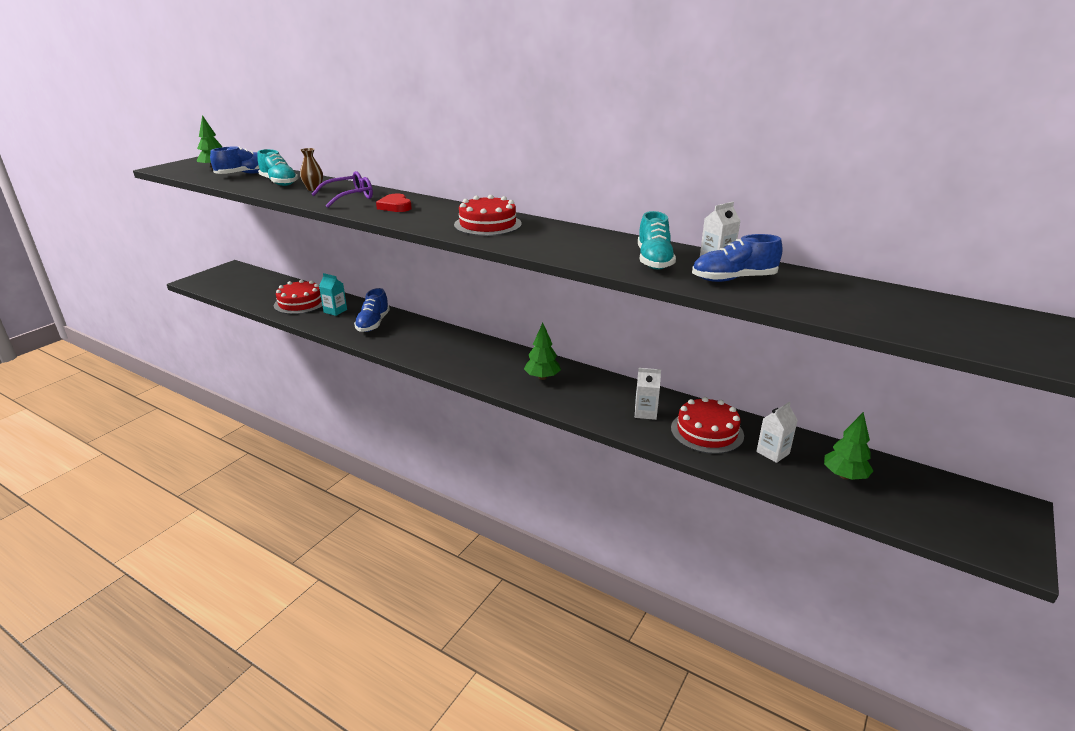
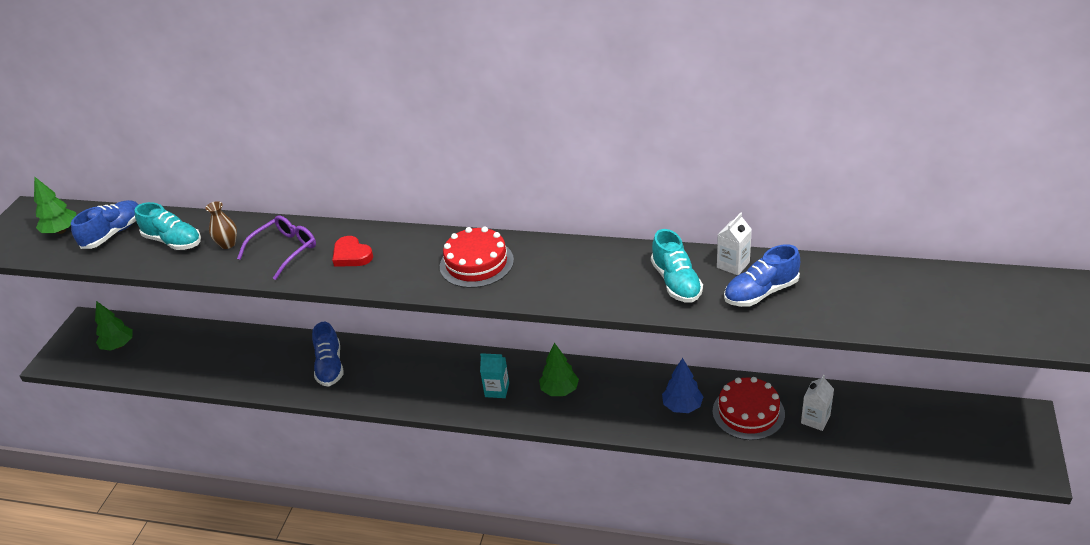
camera: 15 degrees left, 10 degrees up
(300, 303) = (219, 358): red cake -> none
(335, 311) = (271, 359): turquoise carton -> turquoise carton (497, 390)
(645, 413) = (682, 406): white carton -> blue tree
(844, 476) = (884, 427): green tree -> green tree (118, 345)

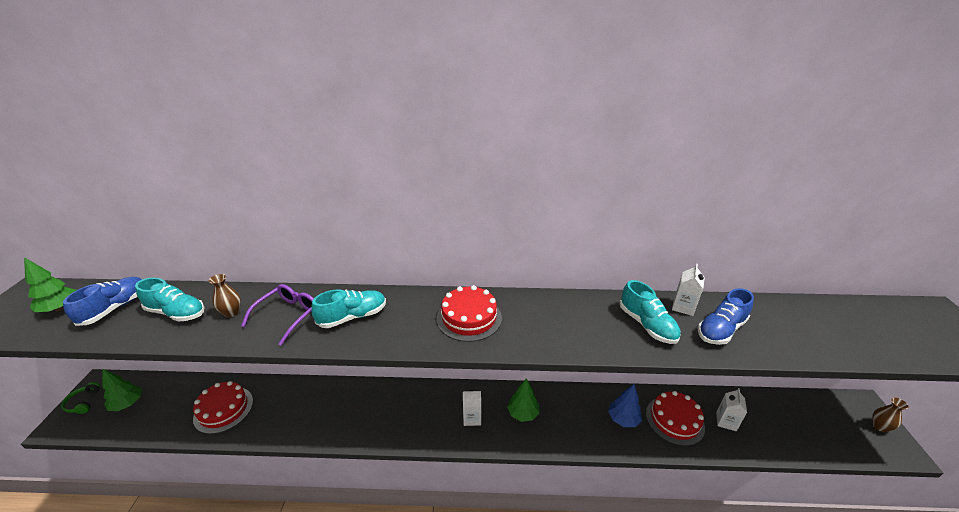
camera: 15 degrees left, 5 degrees down
(73, 340) = (83, 402): none -> green headphones
(219, 359) = (223, 409): none -> red cake
(330, 366) = (325, 408): blue shoe -> none
(352, 255) = (353, 317): red heart -> turquoise shoe
(497, 390) = (472, 418): turquoise carton -> white carton
(1024, 442) = (879, 427): none -> brown vase

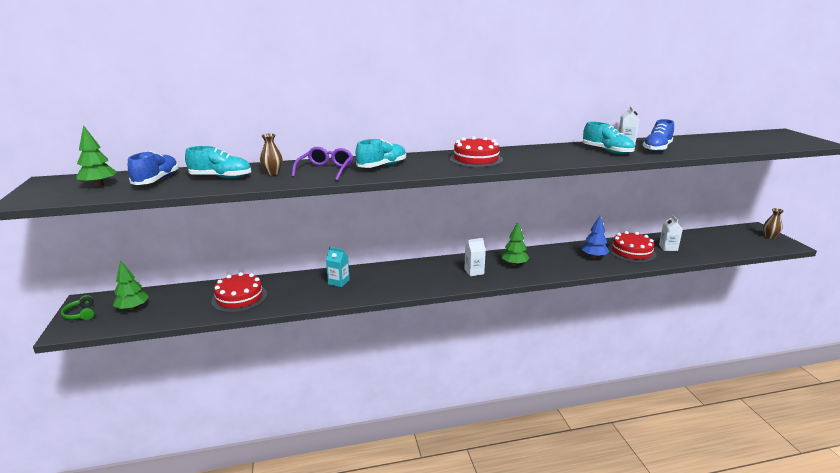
camera: 15 degrees left, 10 degrees down
(326, 404) = (338, 282): none -> turquoise carton

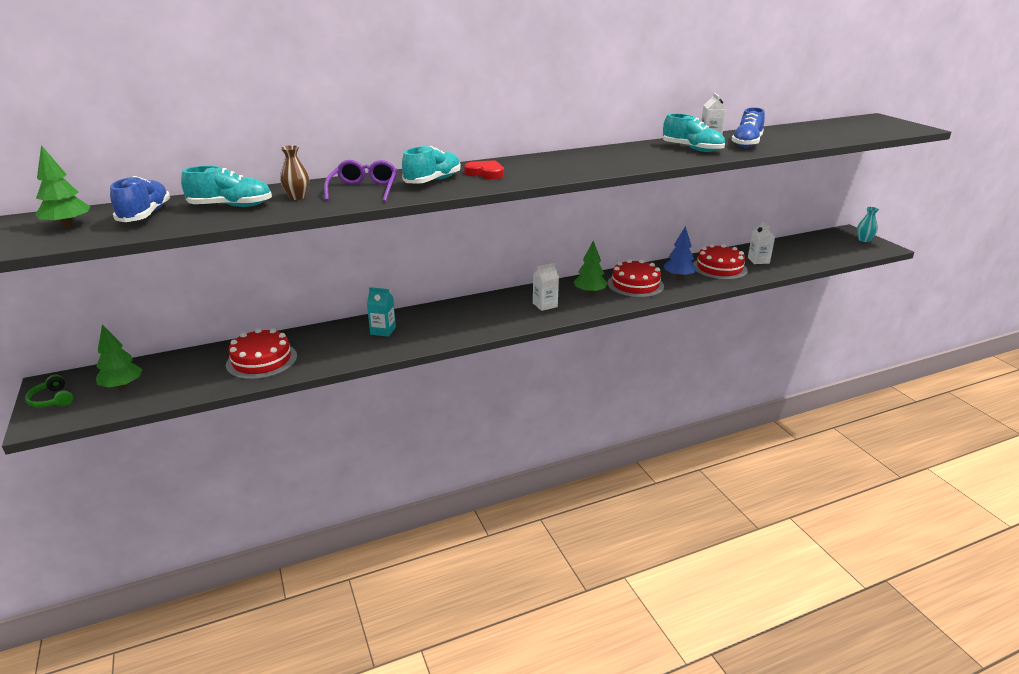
camera: 10 degrees left, 5 degrees up
(426, 162) = (485, 173): none -> red heart
(476, 159) = (544, 166): red cake -> red cake (635, 285)
(769, 236) = (864, 240): brown vase -> turquoise vase

